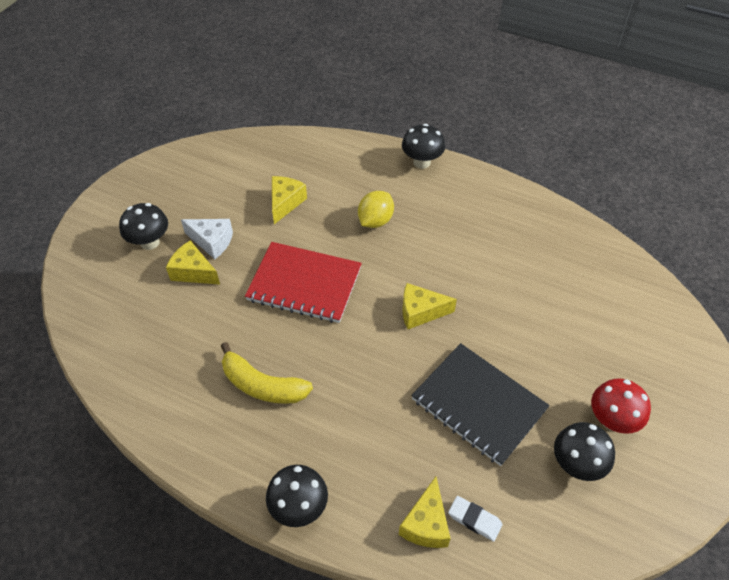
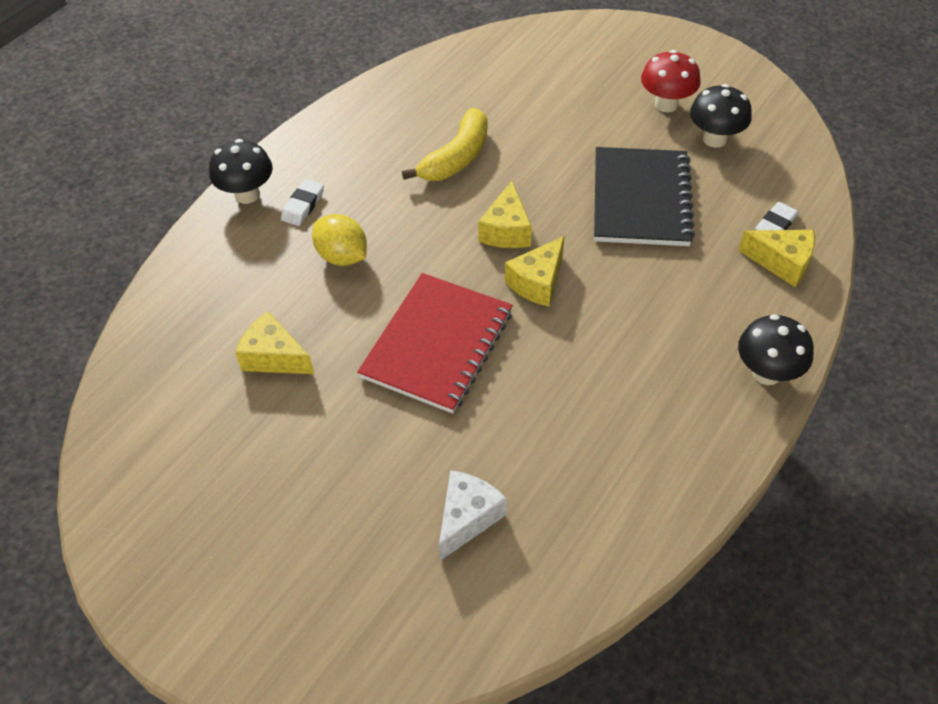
camera: 80 degrees left, 0 degrees up
(150, 242) = (304, 548): black mushroom -> none
(193, 272) = (383, 483): yellow cheese -> yellow cheese (537, 282)
(212, 242) = (327, 457): white cheese -> white cheese (467, 518)
(262, 385) = (597, 402): yellow banana -> yellow banana (456, 158)
(418, 192) = (303, 205): none -> white eraser
(478, 405) = (641, 199): black notebook -> black notebook turned 45 degrees counterclockwise

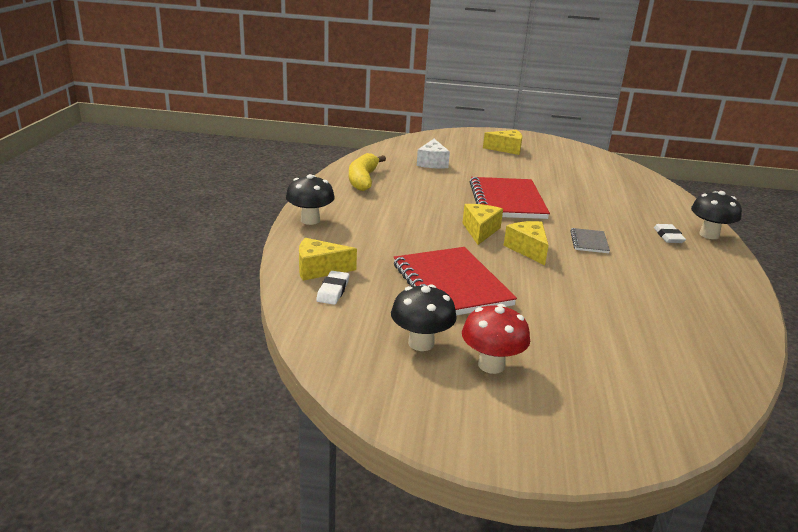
camera: 150 degrees right, 25 degrees down
(274, 357) = (580, 185): yellow cheese -> yellow cheese (506, 149)
(342, 256) = (607, 221): yellow lemon -> none
(416, 223) = (589, 242): none -> grey notebook
(456, 158) = (616, 281): yellow banana -> yellow banana (363, 179)
(641, 199) = (451, 284): black notebook -> red notebook

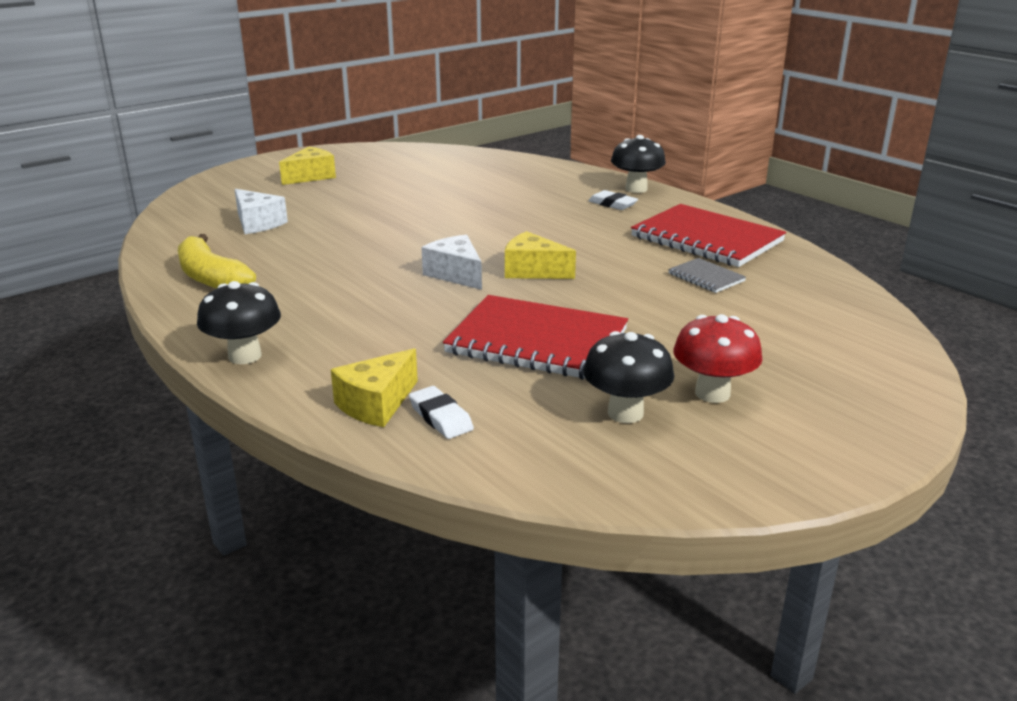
camera: 45 degrees left, 0 degrees up
(480, 231) = (456, 274): yellow cheese -> white cheese
(507, 201) = (419, 231): red notebook -> red notebook (706, 239)
(589, 242) = (566, 238): grey notebook -> grey notebook (706, 277)

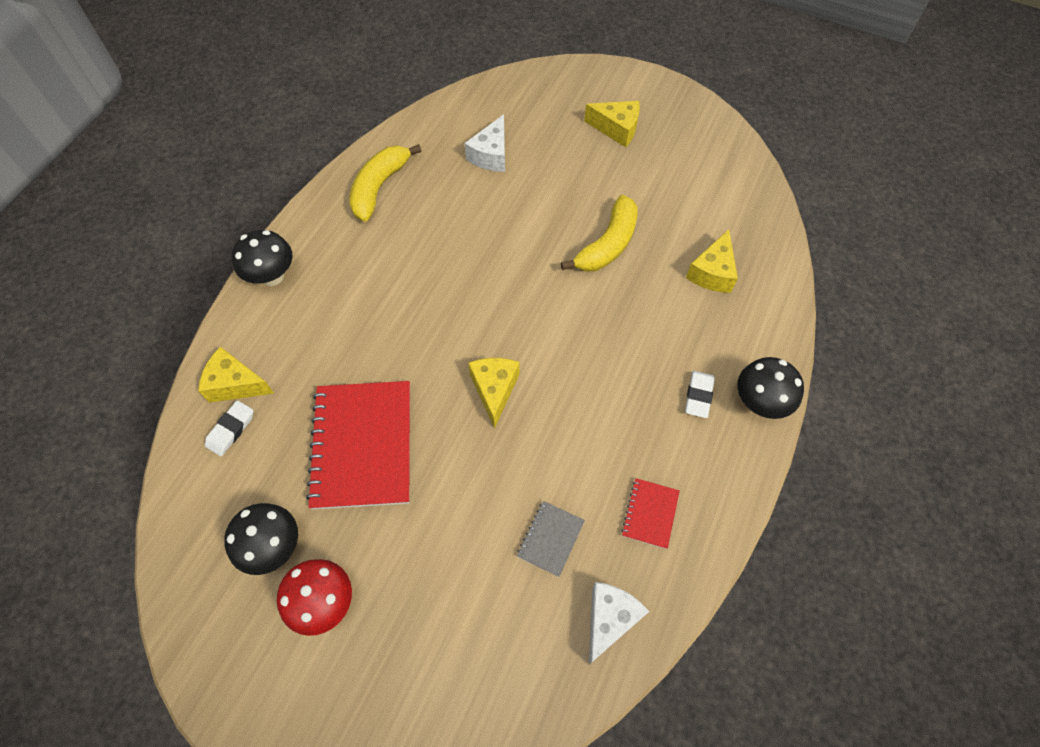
camera: 65 degrees right, 35 degrees up
(429, 202) = (608, 244): none -> yellow banana
(456, 274) = (460, 336): white cheese -> white cheese (609, 620)
(503, 178) = (712, 272): none -> yellow cheese
(706, 239) = (650, 513): red notebook -> red notebook, size x0.46

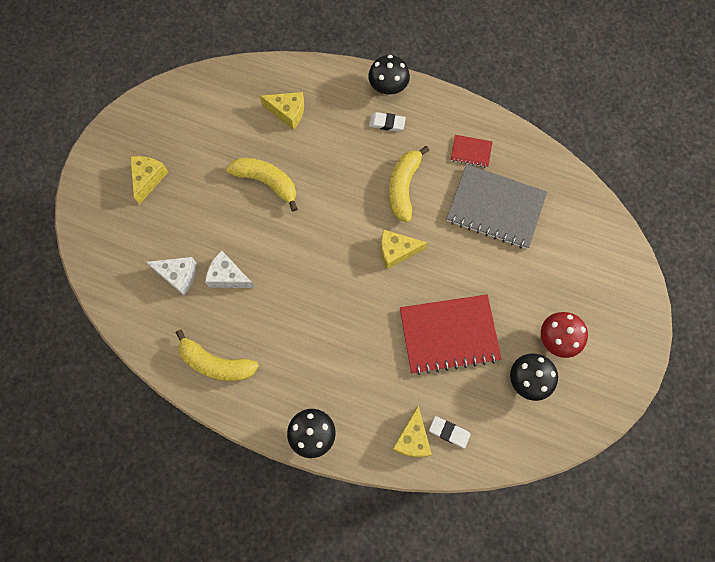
camera: 95 degrees left, 10 degrees up
(550, 539) = (495, 208): grey notebook -> grey notebook, size x2.19
(593, 408) = (403, 187): none -> yellow banana
(609, 620) = (538, 173): white cheese -> white cheese (228, 276)

